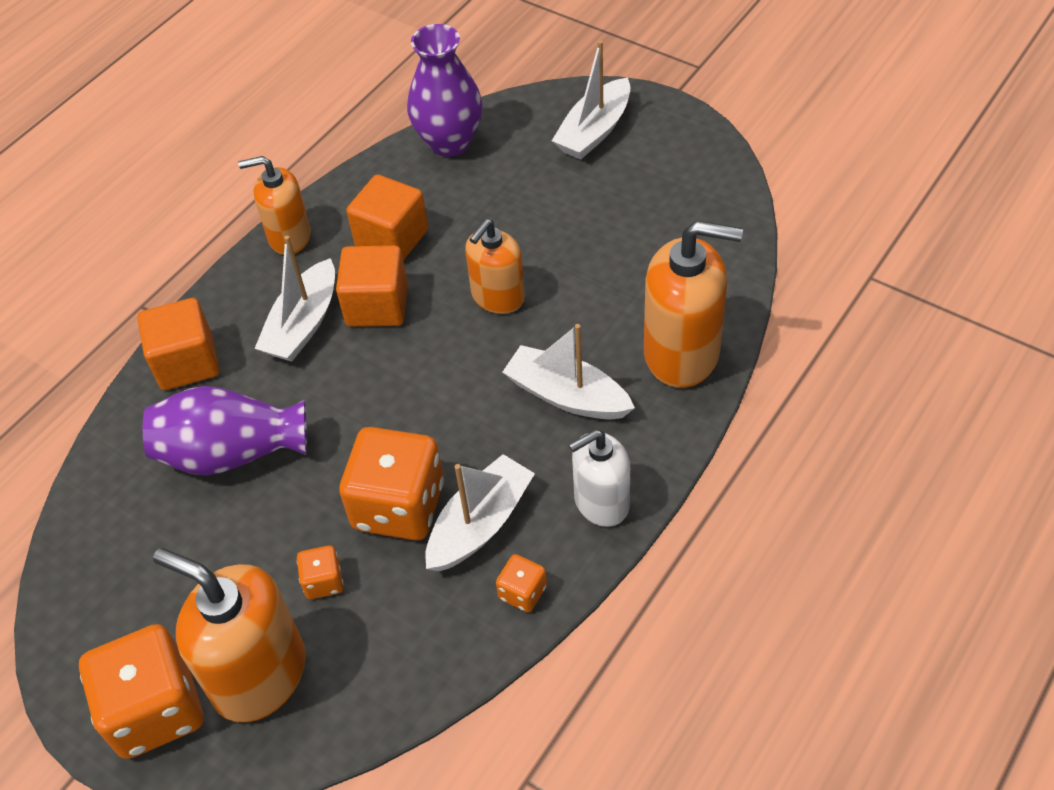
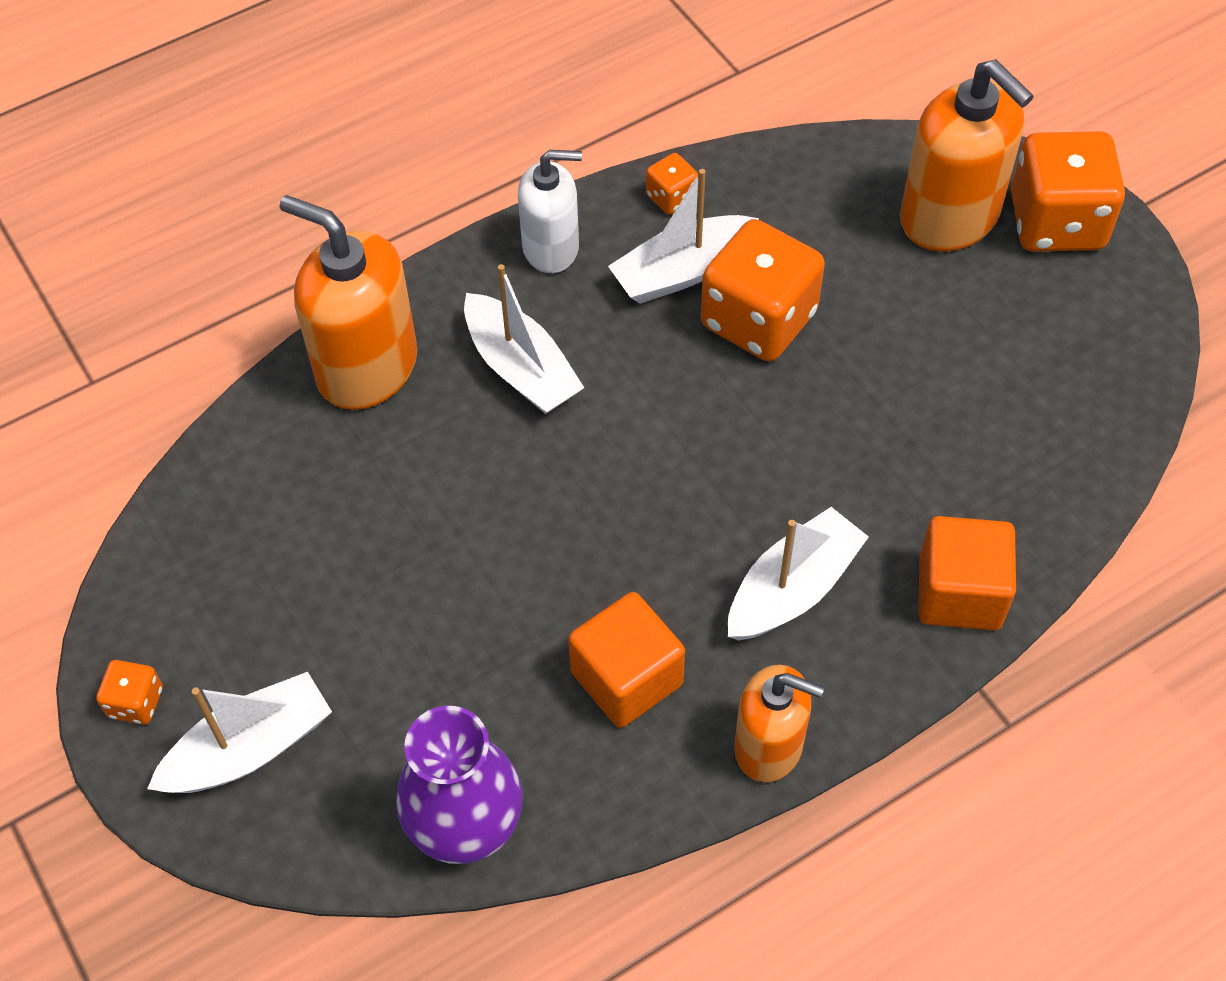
camera: 160 degrees left, 5 degrees up
(231, 453) = (927, 448): purple vase -> none
(323, 581) = (862, 275): orange dice -> orange dice (136, 702)
(377, 305) = (688, 577): orange cube -> none
(498, 297) = (532, 526): orange soap dispenser -> none

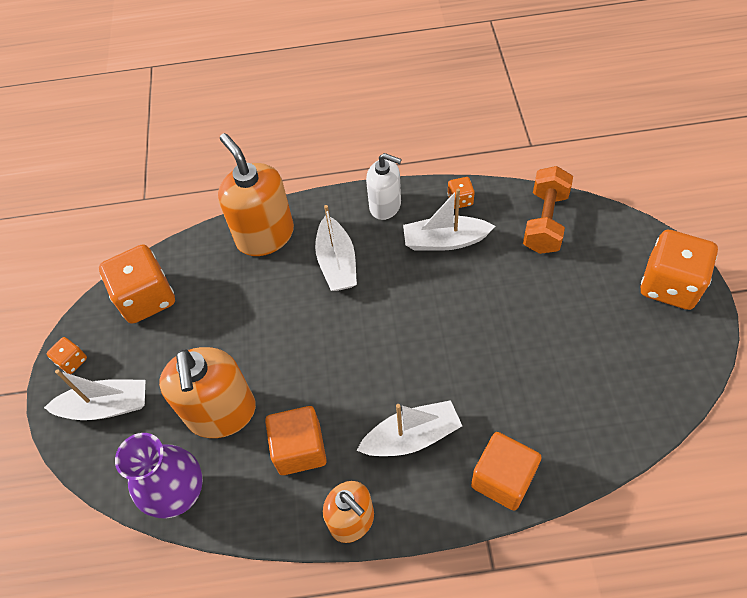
camera: 30 degrees right, 0 degrees up
(758, 319) = (471, 281): orange dice -> orange dice (147, 298)
(825, 188) = (545, 222): none -> orange dumbbell
(949, 217) = (607, 261): orange soap dispenser -> orange soap dispenser (221, 413)

